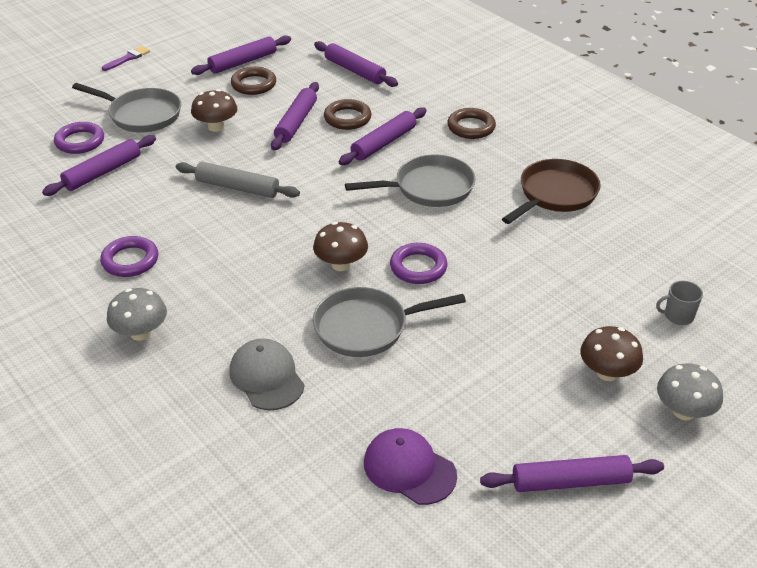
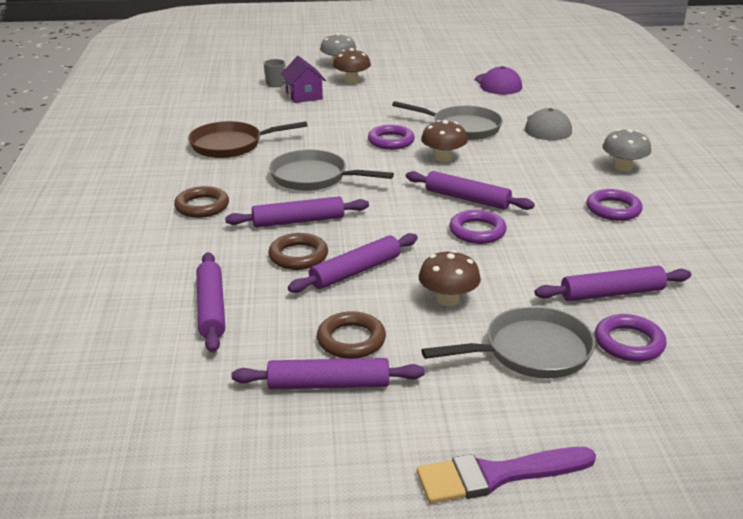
camera: 145 degrees left, 10 degrees down
(128, 58) = (497, 475): purple brush -> purple brush, size x1.75
(141, 115) = (530, 352): grey pan -> grey pan turned 105 degrees clockwise
(237, 188) = (477, 231): grey rolling pin -> purple ring
(570, 481) = (425, 64): purple rolling pin -> purple rolling pin (467, 199)
(612, 307) = (304, 95): none -> purple house

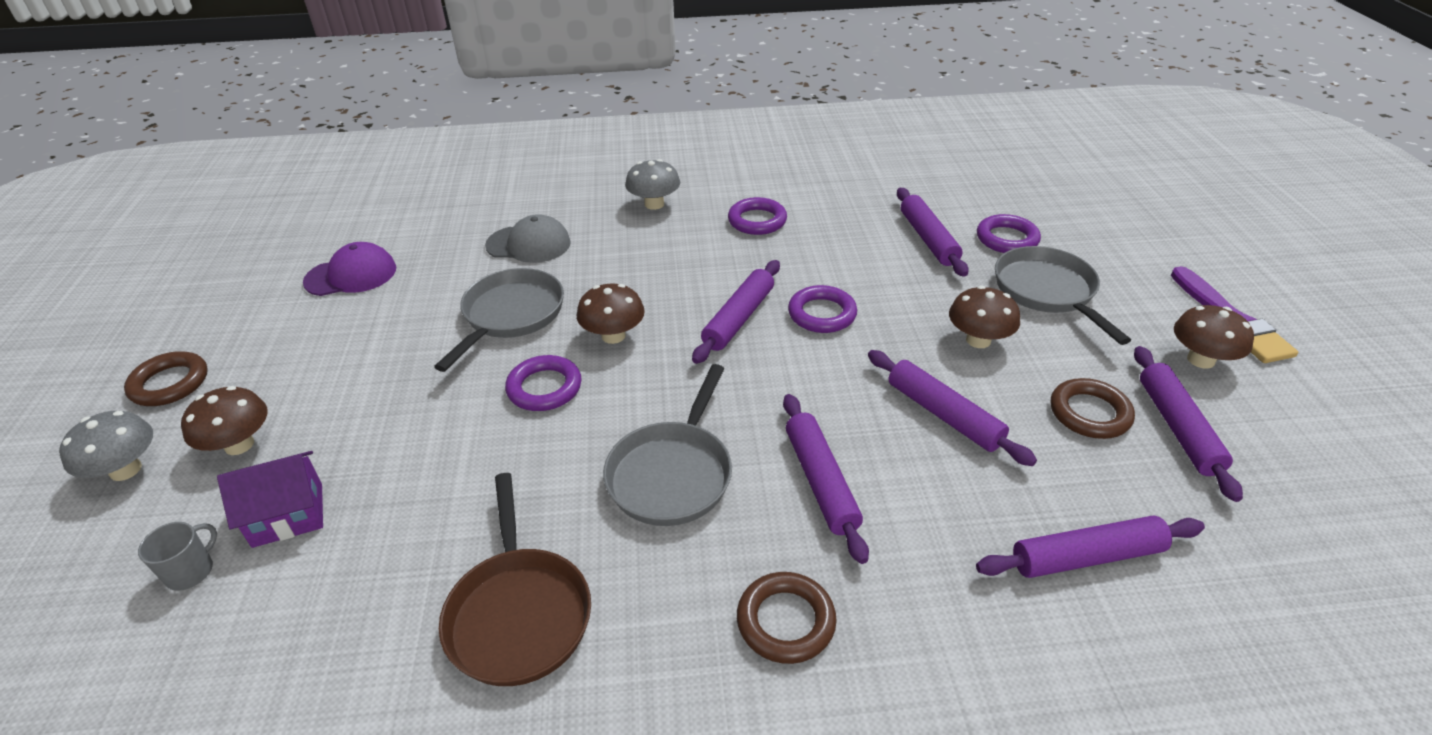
camera: 90 degrees left, 10 degrees up
(298, 256) = (921, 473): brown ring -> brown ring (170, 383)
(424, 428) = (1200, 360): none -> brown mushroom

